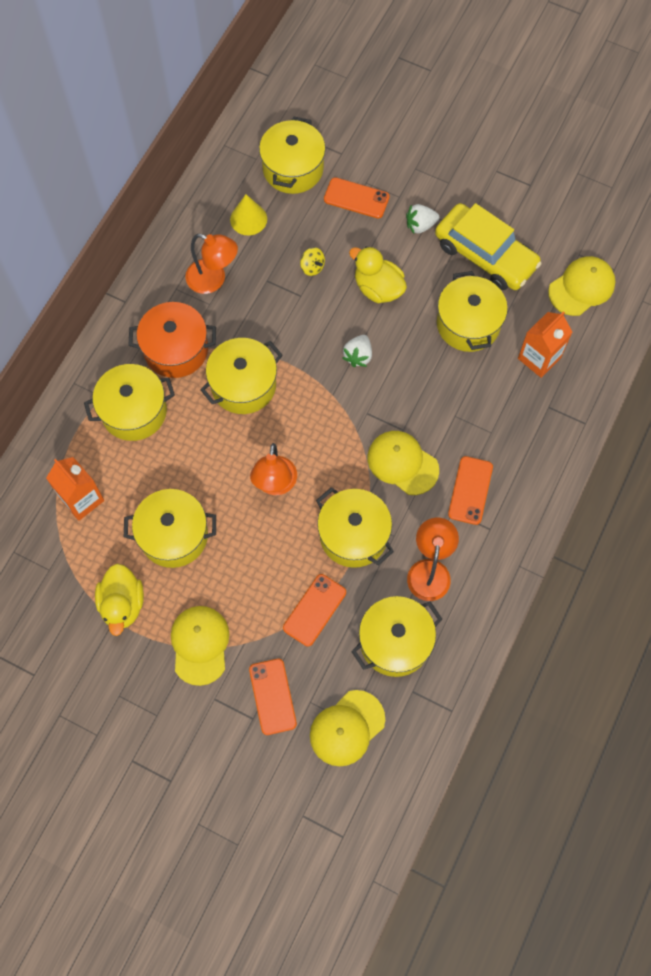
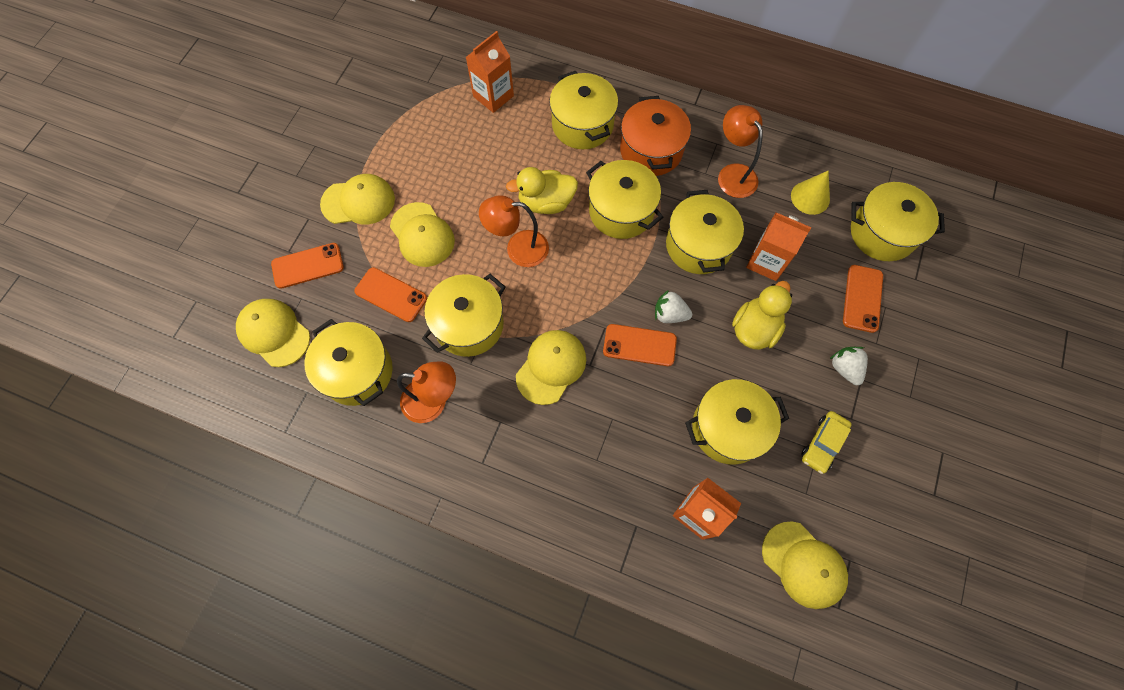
camera: 85 degrees right, 0 degrees up
(122, 604) = (396, 138): yellow duck -> yellow duck (546, 202)
(174, 535) = (462, 170): yellow pot -> yellow pot (698, 245)
(213, 280) = (733, 174): orange lamp -> orange lamp turned 135 degrees clockwise
(248, 578) = (422, 235): none -> yellow cap
(312, 267) = (766, 261): yellow spinning top -> orange carton
(470, 490) = (525, 439): orange phone -> orange phone (639, 345)
(485, 255) = (823, 444): yellow car -> yellow car, size x0.50

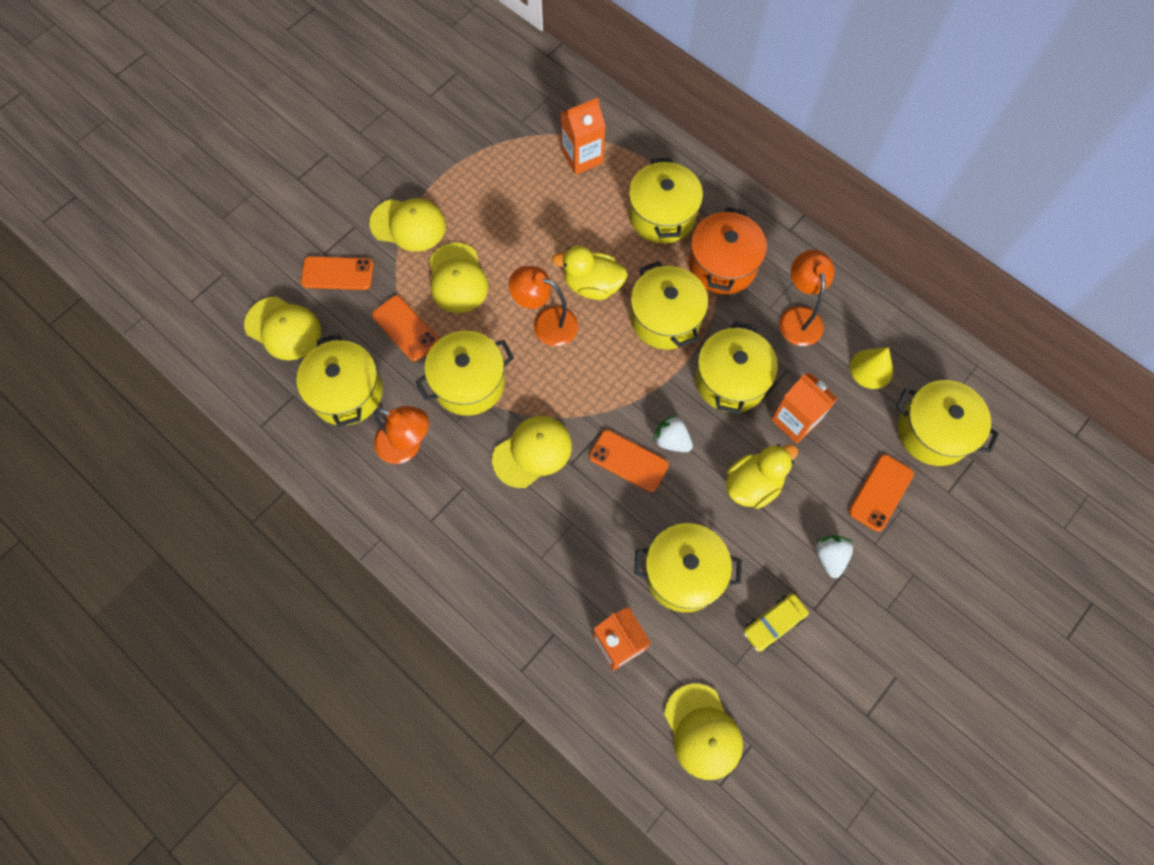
camera: 20 degrees right, 0 degrees up
(274, 333) = (283, 328): yellow cap -> yellow cap turned 150 degrees clockwise

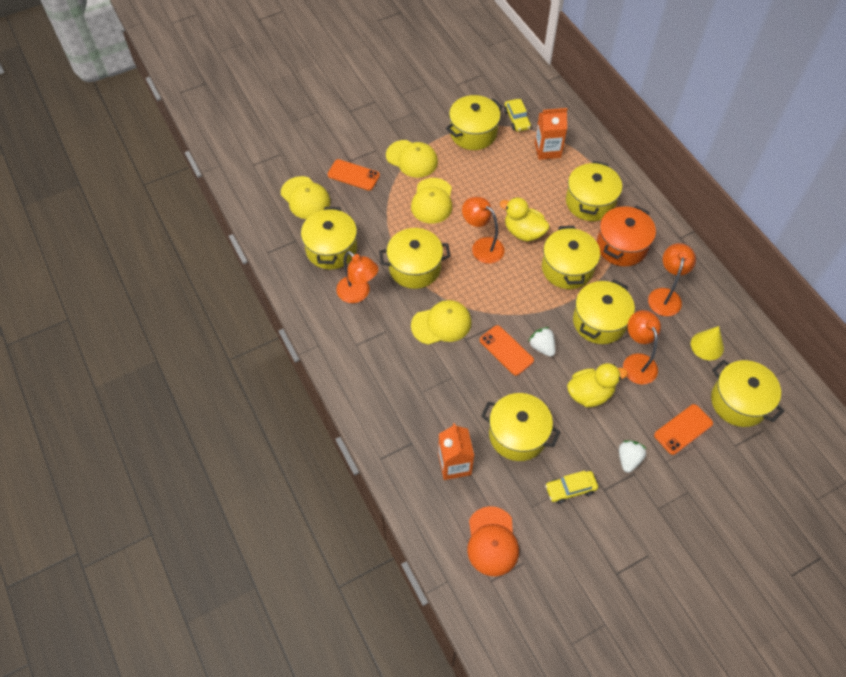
camera: 20 degrees right, 10 degrees down
(405, 328) = (385, 221): orange phone -> none
(477, 161) = (473, 133): none -> yellow pot
(527, 124) = (517, 119): none -> yellow car
(702, 732) = (492, 541): yellow cap -> orange cap
(795, 420) = (637, 362): orange carton -> orange lamp

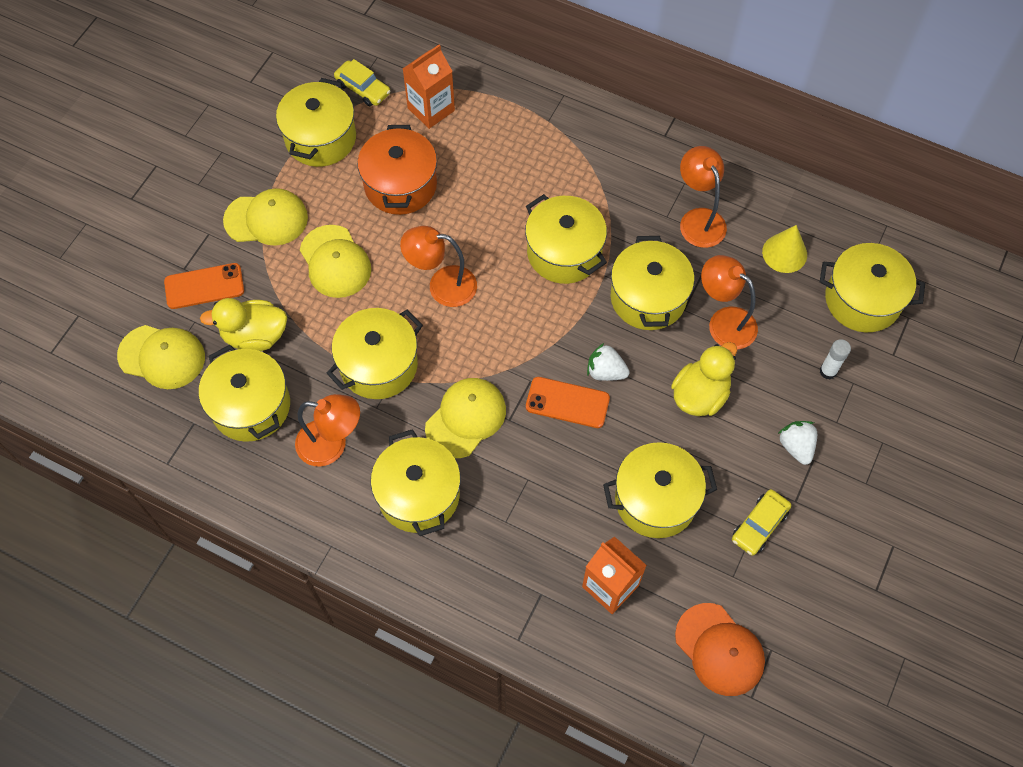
camera: 35 degrees left, 5 degrees up
(523, 232) = (479, 236): yellow duck -> yellow duck (255, 336)
(590, 202) = (531, 150): yellow pot -> yellow pot (418, 494)
(621, 246) = (607, 186): orange pot -> orange pot (400, 185)
(683, 429) = (828, 371): orange phone -> white glue stick

